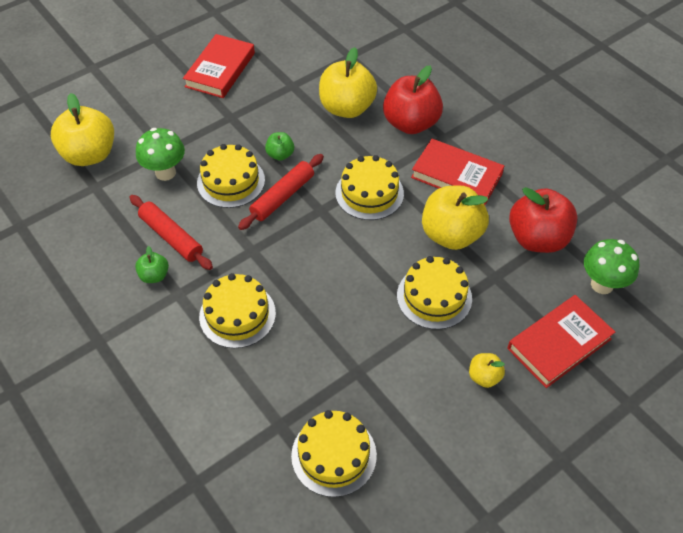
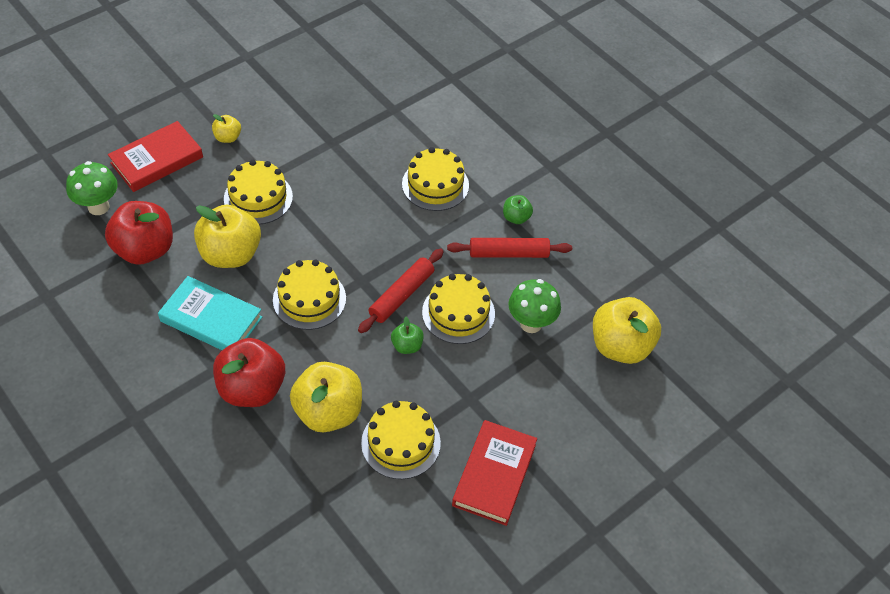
camera: 175 degrees right, 0 degrees up
(171, 237) = (508, 253): red rolling pin -> red rolling pin turned 45 degrees counterclockwise
(334, 455) = (352, 91): yellow cake -> yellow cake (401, 443)
(456, 176) = (211, 319): red book -> turquoise book

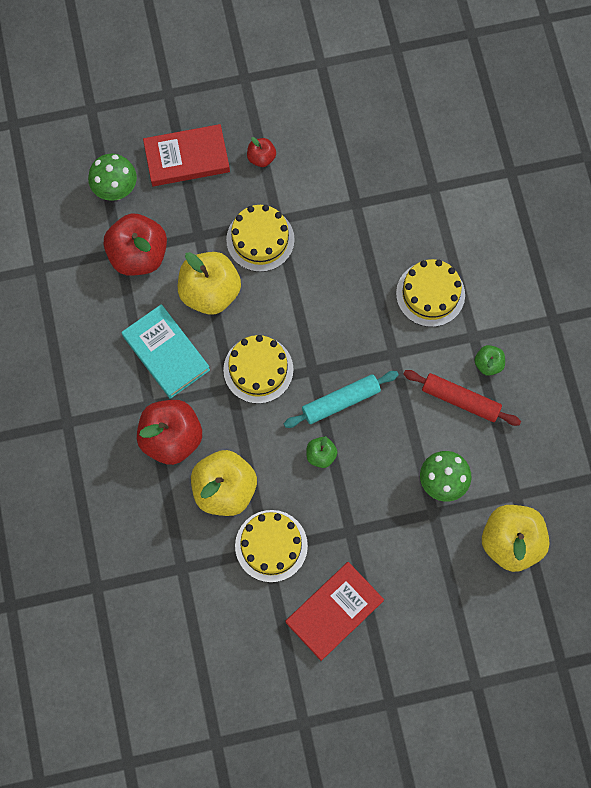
camera: 30 degrees right, 20 degrees up
(228, 137) = (261, 158): yellow apple -> red apple
(401, 295) = (341, 401): red rolling pin -> turquoise rolling pin
(458, 313) = (382, 442): yellow cake -> none

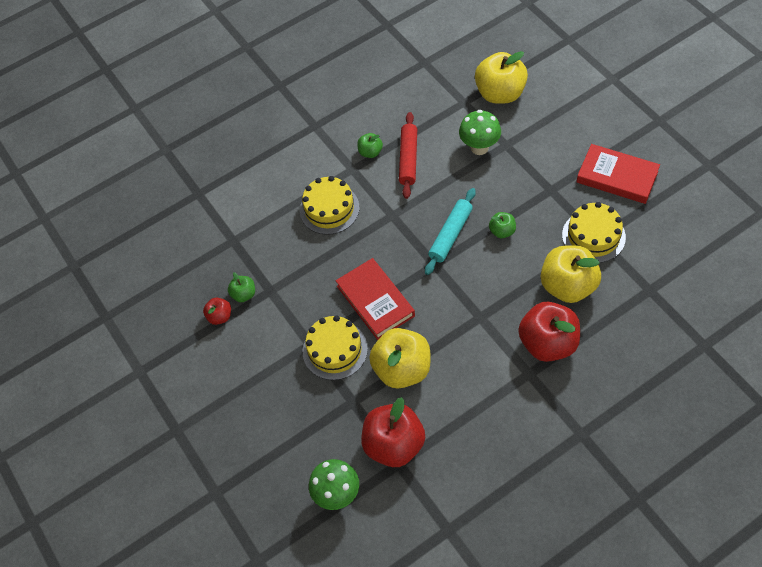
camera: 105 degrees left, 15 degrees down
(166, 353) = (475, 380): turquoise book -> none
(187, 158) = (278, 445): red book -> red book (375, 301)
(258, 369) = (454, 303): yellow cake -> none
(261, 158) = (254, 381): red apple -> red apple (220, 316)
(341, 401) = (450, 235): turquoise rolling pin -> turquoise rolling pin turned 75 degrees clockwise
(362, 178) = (244, 294): none -> green apple

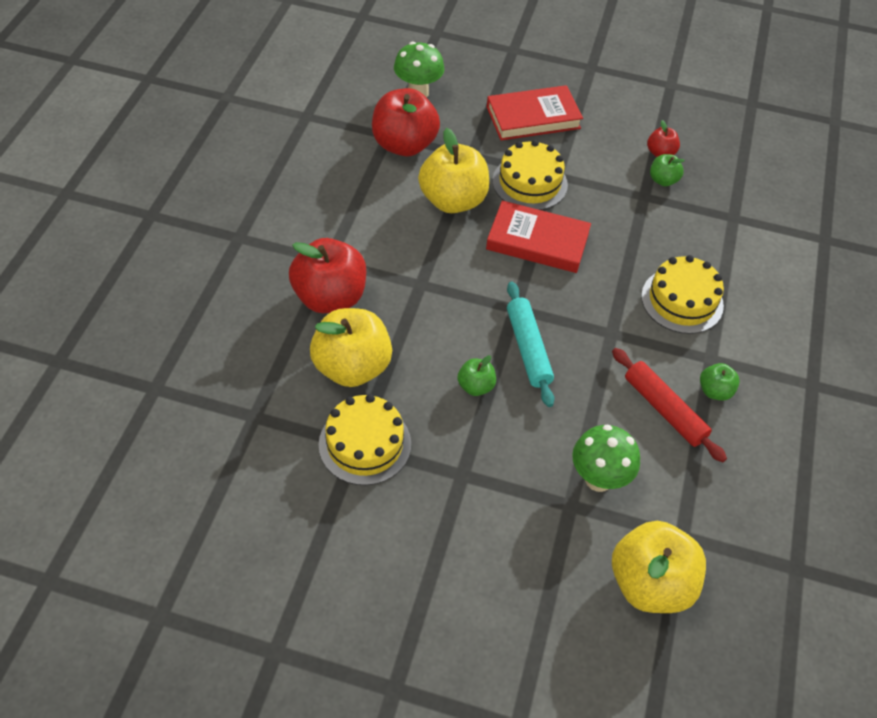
camera: 130 degrees right, 5 degrees down
(617, 177) = (392, 547): red book -> red book (533, 118)

